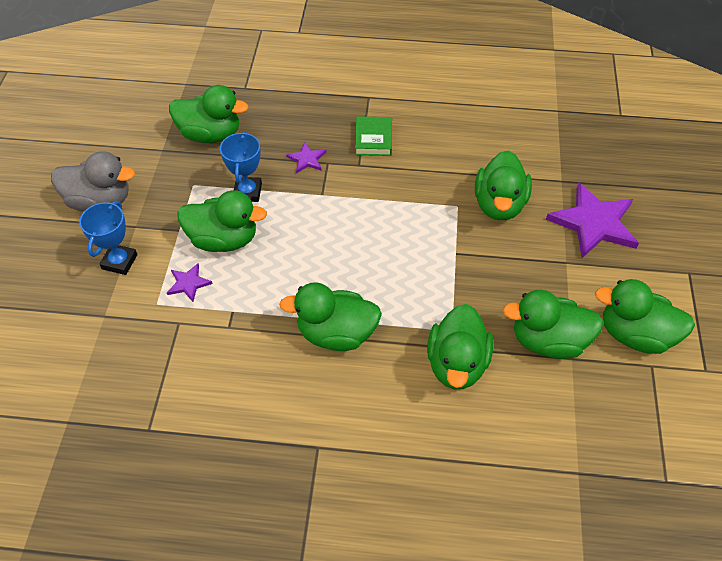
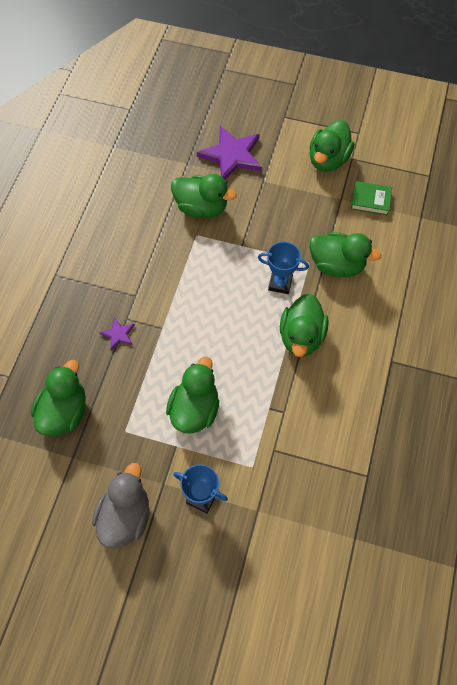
camera: 80 degrees left, 10 degrees up
(188, 283) = (236, 440): purple star -> none
(247, 192) = (145, 386): blue trophy -> blue trophy (280, 283)
(373, 139) = (108, 280): green book -> green book (370, 200)
(548, 341) = (326, 208): green duck -> none

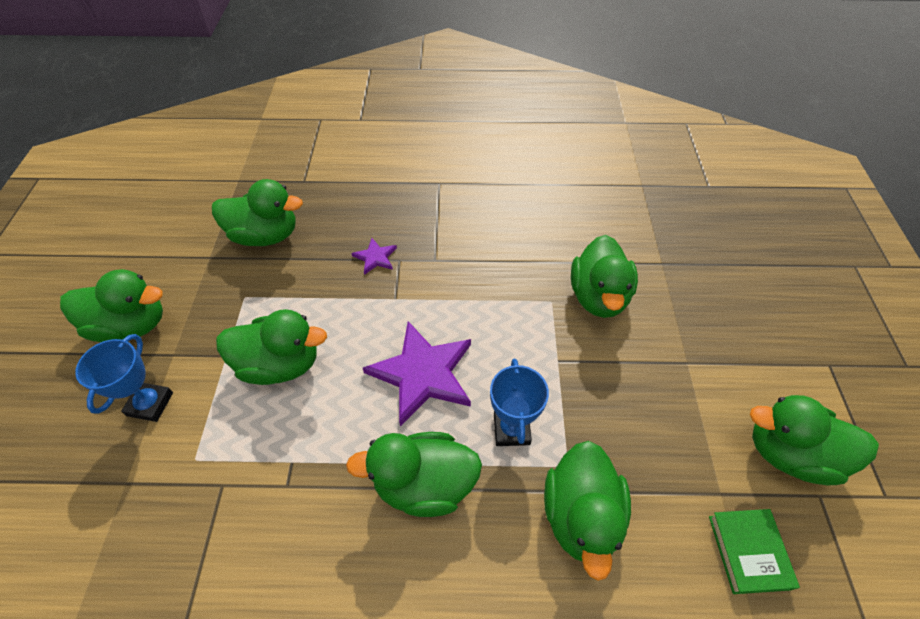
camera: 75 degrees right, 10 degrees down
(125, 516) = (131, 325): grey duck -> green duck
(232, 155) = (708, 311): purple star -> purple star (422, 373)

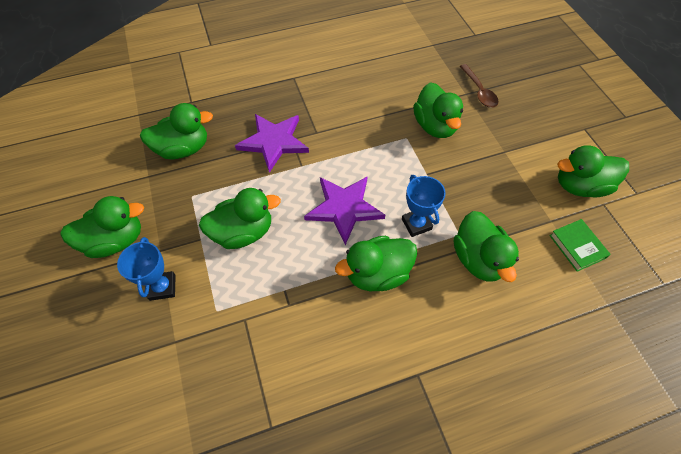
camera: 20 degrees left, 5 degrees up
(375, 257) = (273, 142): purple star -> purple star, size x2.13
(683, 264) = (479, 91): none -> brown spoon

